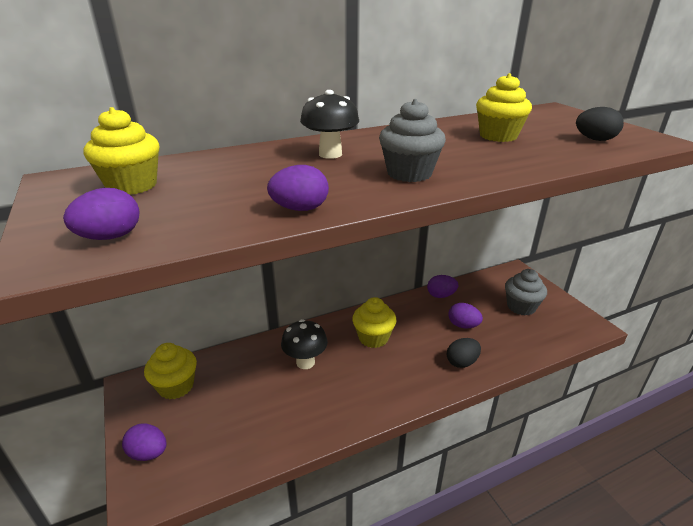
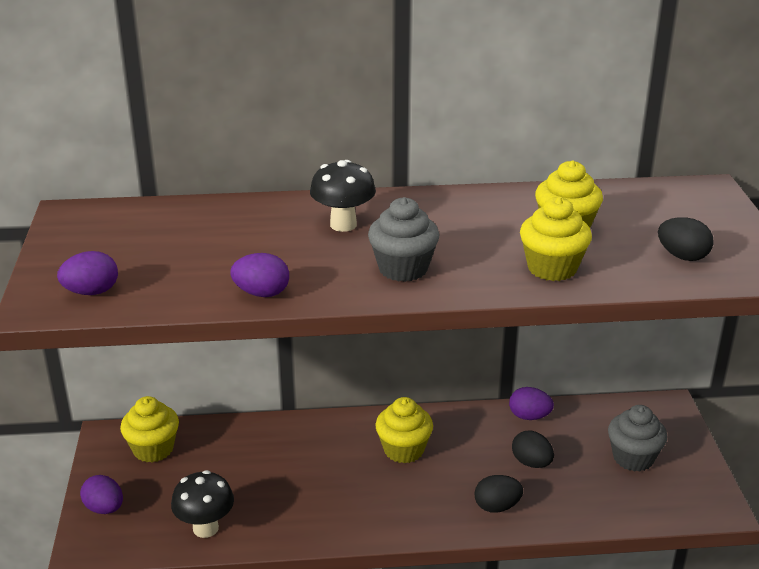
camera: 20 degrees right, 0 degrees up
(132, 185) = (129, 234): yellow cupcake -> yellow cupcake (552, 268)
(305, 362) = (305, 458): black mushroom -> black mushroom (205, 528)
(463, 325) = (531, 463): purple egg -> black egg

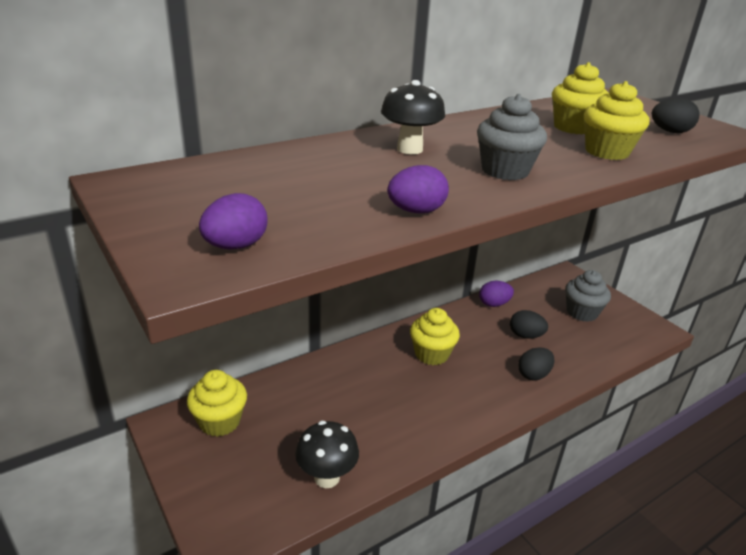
camera: 30 degrees left, 0 degrees up
(104, 508) = (212, 496): purple egg -> none

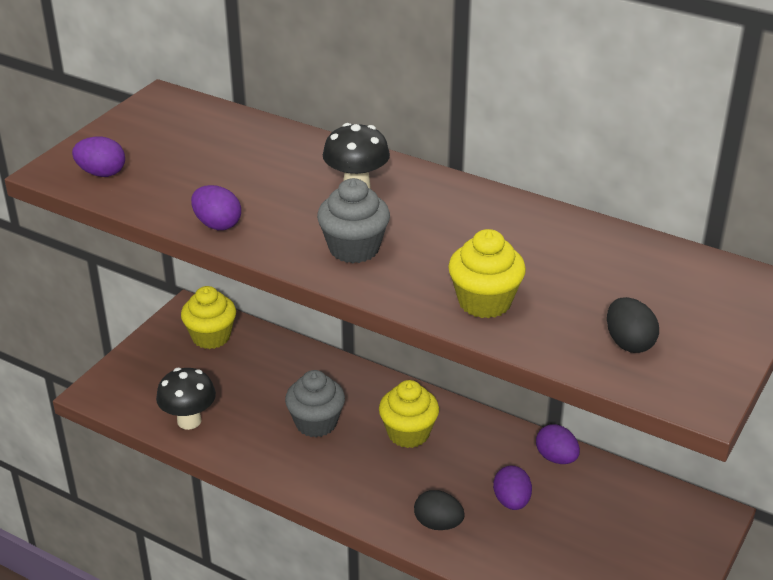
camera: 65 degrees right, 5 degrees up
(525, 335) = (511, 501): black egg -> purple egg
(573, 127) = (550, 269): yellow cupcake -> none
(582, 312) = (617, 546): grey cupcake -> grey cupcake (316, 423)

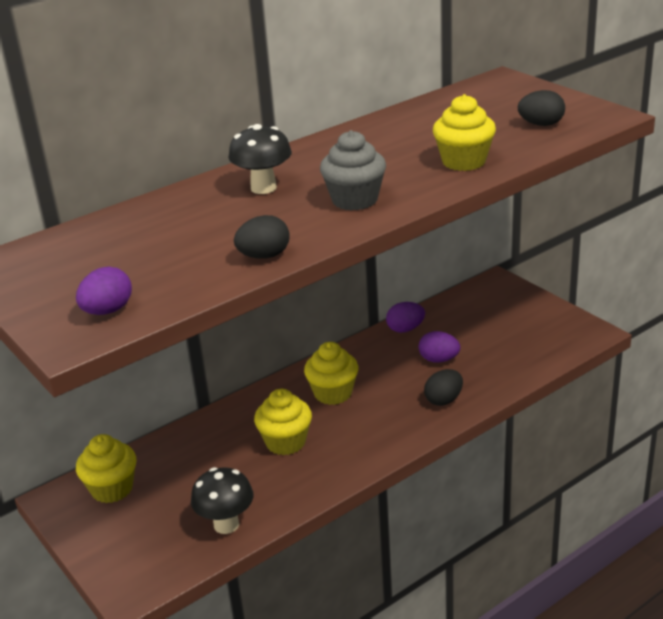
camera: 65 degrees left, 5 degrees down
(217, 224) = (264, 256): purple egg -> black egg
(316, 423) = (285, 442): grey cupcake -> yellow cupcake

